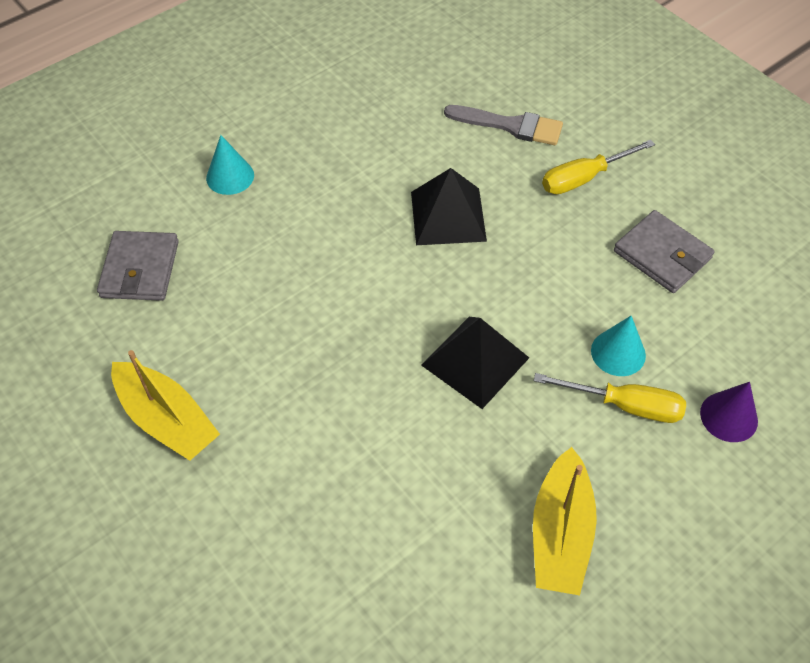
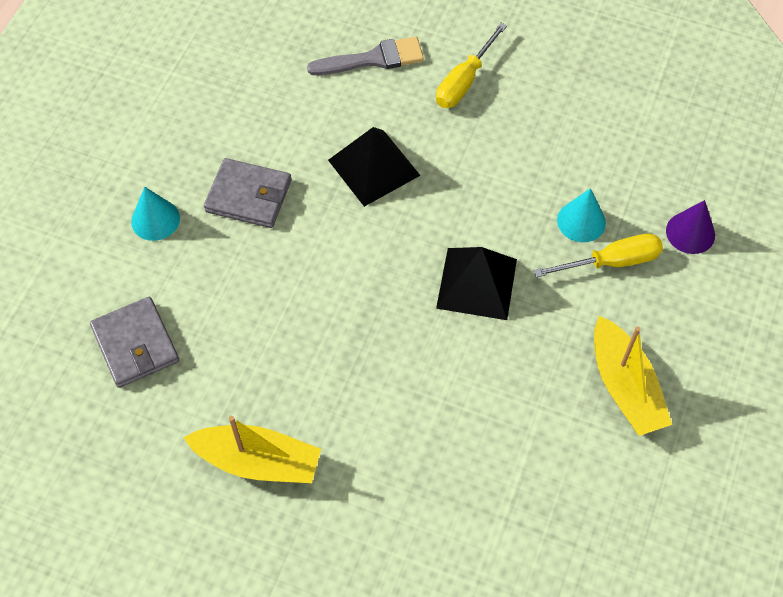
camera: 30 degrees left, 5 degrees up
(662, 255) = (566, 121): grey wallet -> grey wallet (248, 196)

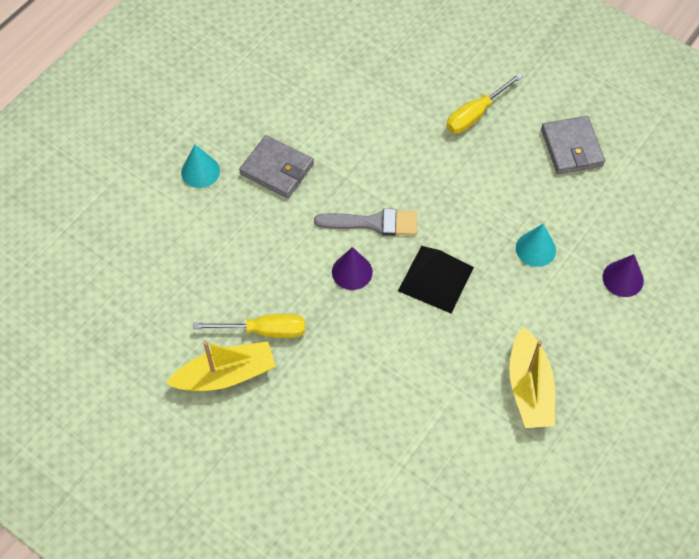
camera: 15 degrees right, 0 degrees up
(135, 344) = (159, 264): grey wallet -> grey wallet (571, 147)
(258, 461) = (226, 375): yellow boat -> yellow boat turned 45 degrees counterclockwise
(373, 59) = (407, 81): grey brush -> grey brush (373, 223)
(374, 167) = (382, 168): black pyramid -> none
(375, 298) = (352, 272): none -> purple cone
(611, 262) = (550, 287): yellow screwdriver -> yellow screwdriver (264, 331)

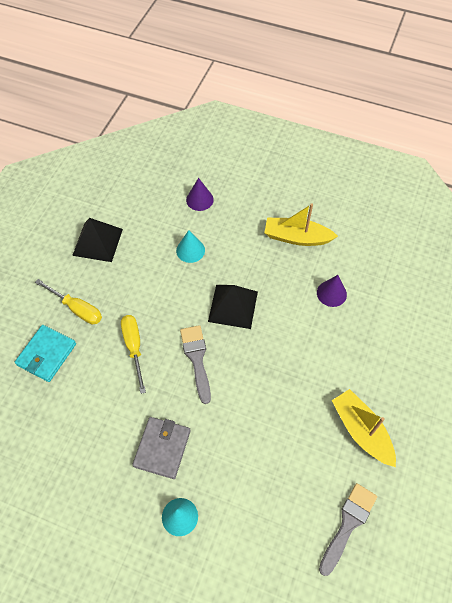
camera: 105 degrees left, 0 degrees up
(131, 325) = (348, 524): none -> grey brush
(264, 331) = (315, 413): yellow screwdriver -> yellow screwdriver (134, 347)
(352, 272) = (244, 363): purple cone -> purple cone (331, 293)
(422, 80) = (47, 354): none -> turquoise wallet
(529, 388) = (296, 237): yellow boat -> yellow boat turned 150 degrees counterclockwise
(571, 147) = (97, 242): grey wallet -> black pyramid

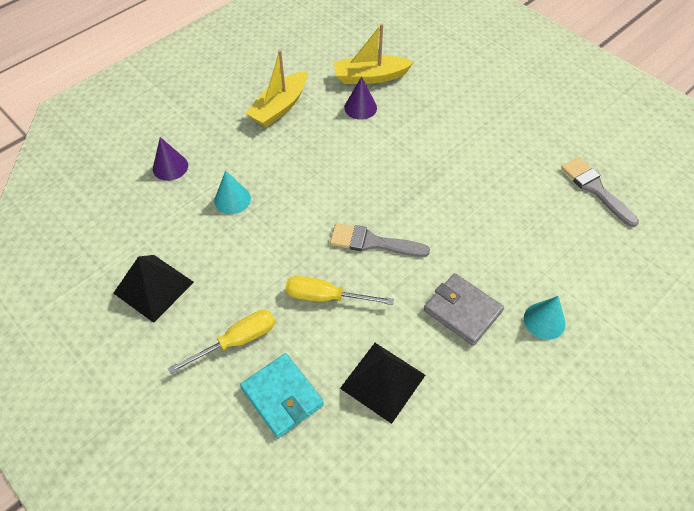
camera: 65 degrees left, 5 degrees down
(233, 306) = (327, 188): black pyramid -> black pyramid (382, 381)
(361, 430) = (512, 144): yellow boat -> yellow boat (370, 77)

